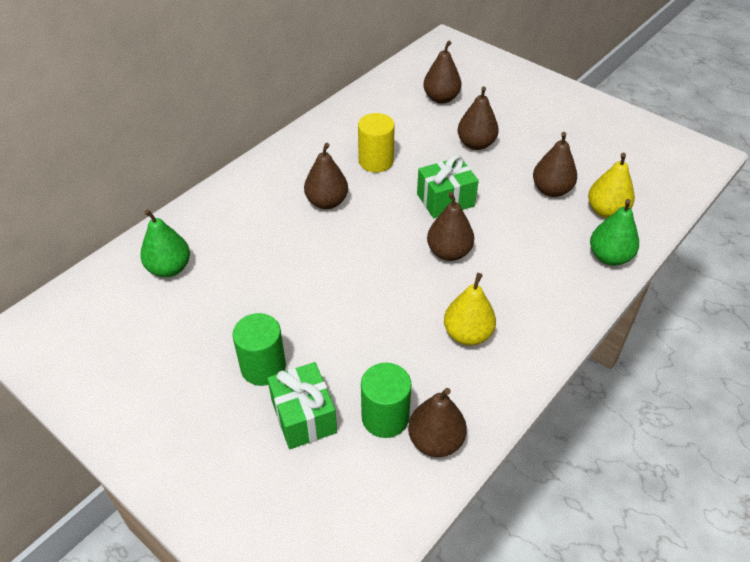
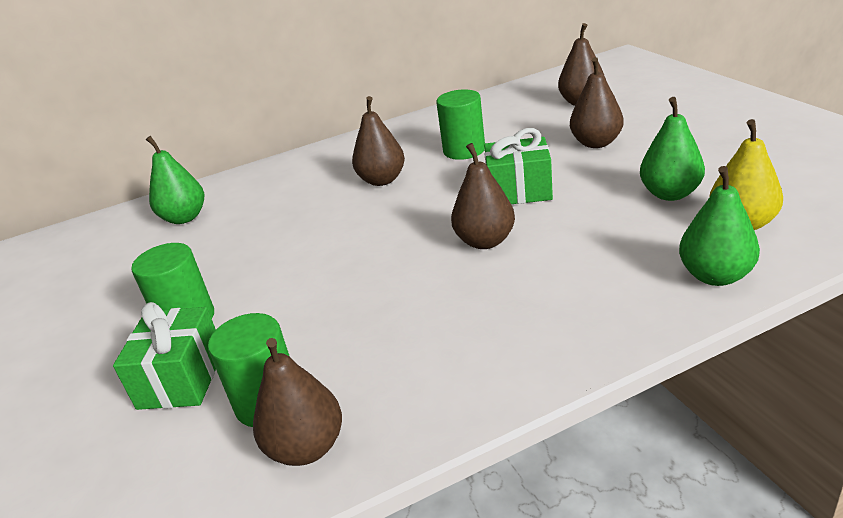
camera: 30 degrees right, 15 degrees down
(376, 161) = (464, 150): yellow cylinder -> green cylinder
(467, 334) = (444, 331): yellow pear -> none
(551, 190) = (670, 194): brown pear -> green pear

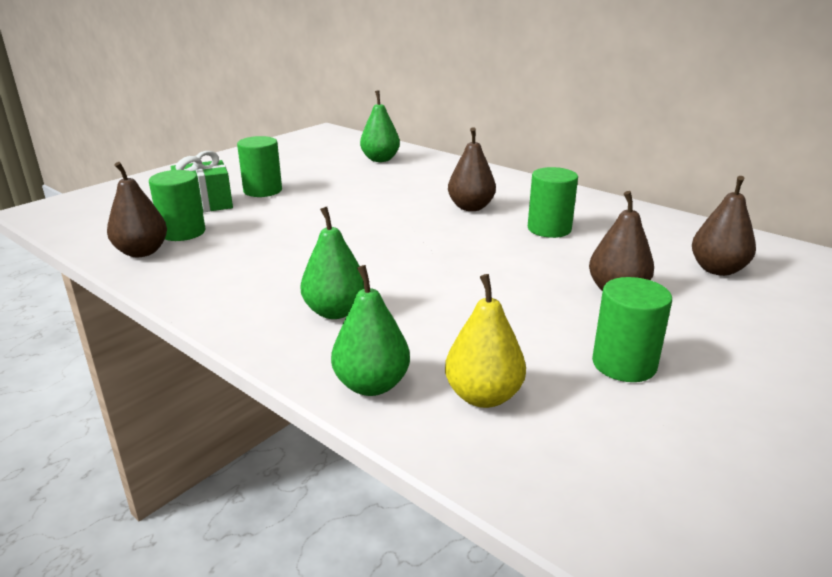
camera: 60 degrees right, 5 degrees down
(485, 241) = (391, 265): brown pear -> none
(519, 191) = (486, 266): green gift -> none
(670, 194) = (526, 346): green pear -> green pear (335, 311)
(707, 161) = (624, 364): none -> green cylinder

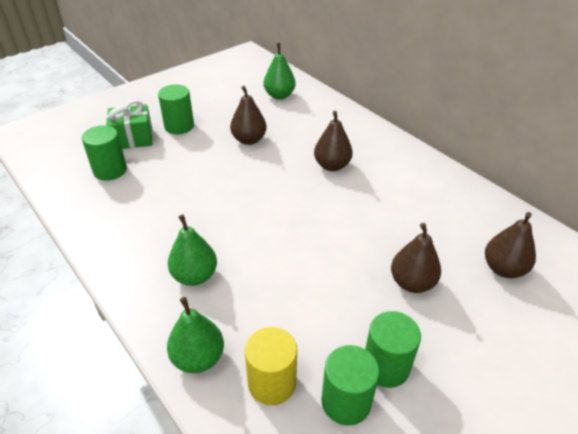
camera: 10 degrees right, 15 degrees up
(142, 252) = (77, 190): brown pear -> brown pear (249, 140)
(483, 396) = (272, 383): yellow pear -> yellow cylinder
(549, 229) = (385, 200): green cylinder -> green cylinder (346, 401)

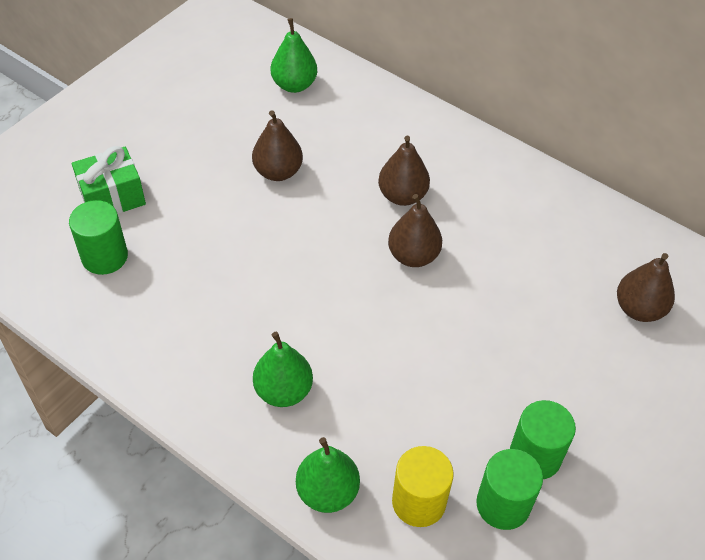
camera: 15 degrees left, 10 degrees up
(179, 126) = (170, 164): green cylinder -> none
(412, 283) = (540, 348): brown pear -> brown pear (413, 256)

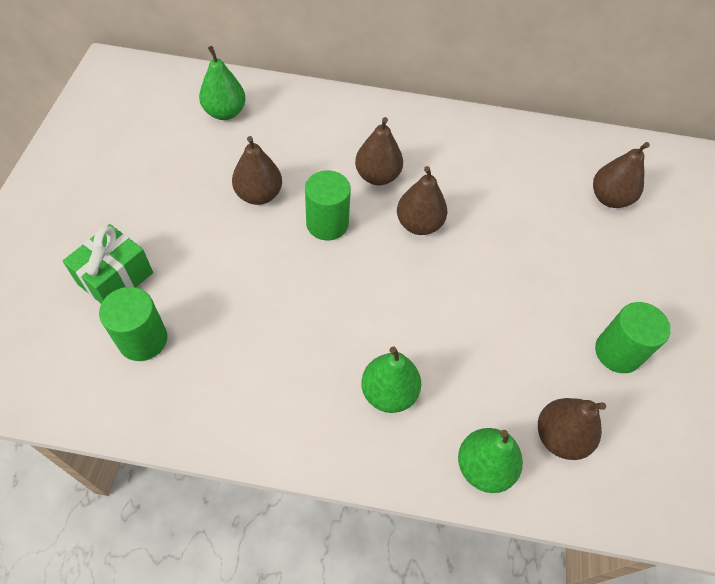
camera: 30 degrees left, 5 degrees up
(419, 502) = (560, 437): yellow cylinder -> brown pear
(503, 504) = (622, 405): green cylinder -> green cylinder (327, 224)

